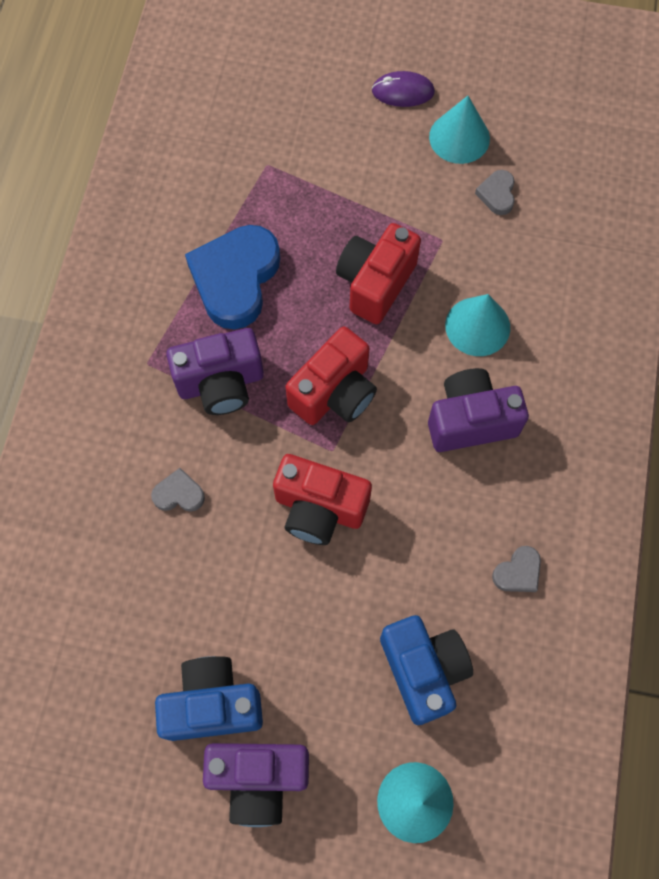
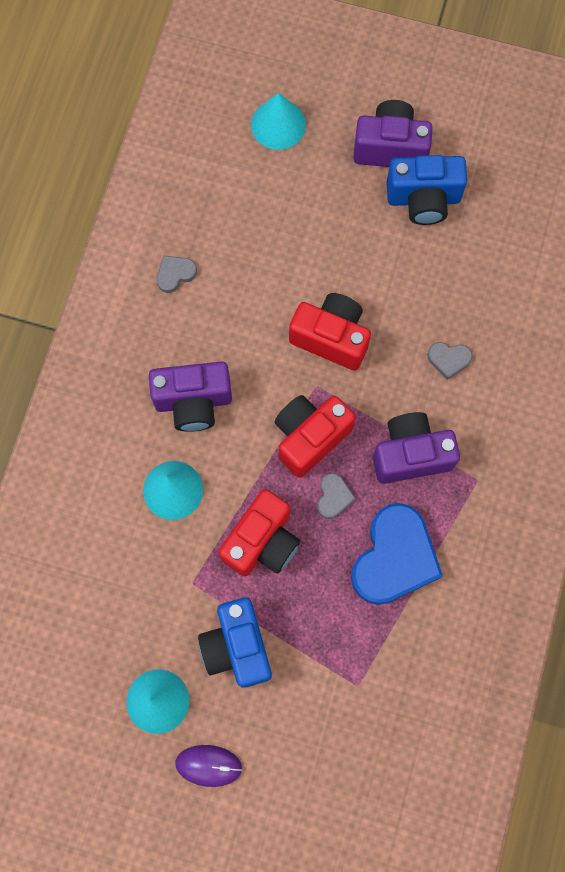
camera: 175 degrees left, 5 degrees up
(423, 670) = (261, 209): blue camera -> blue camera (237, 647)
(497, 194) = (130, 629): grey heart -> grey heart (333, 497)

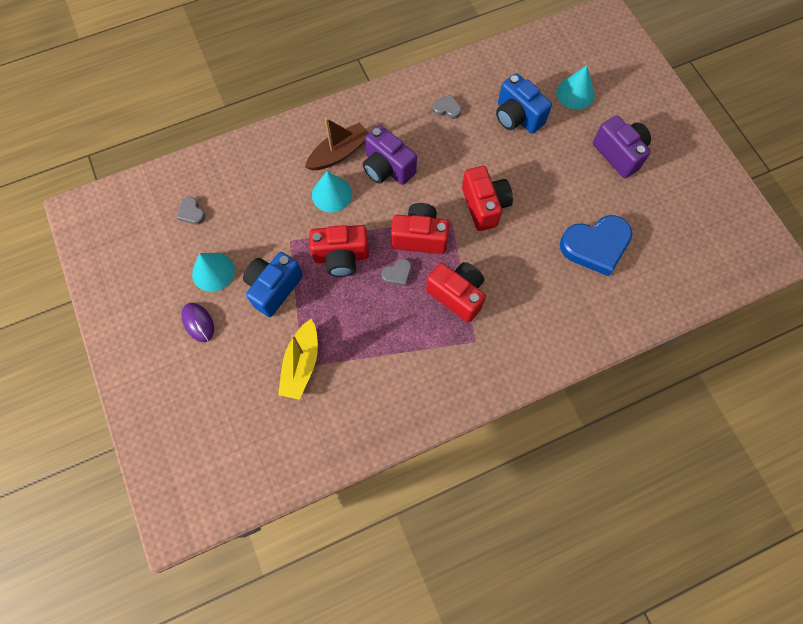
camera: 50 degrees right, 5 degrees down
(126, 439) = (339, 153): none -> brown boat
(354, 685) = (301, 364): none -> yellow boat
(394, 558) = (391, 331): blue heart -> blue heart (595, 246)
(410, 454) = (457, 295): purple camera -> red camera
(423, 199) = (607, 192): blue camera -> blue camera (517, 117)
(448, 359) = (529, 273): grey heart -> grey heart (191, 213)

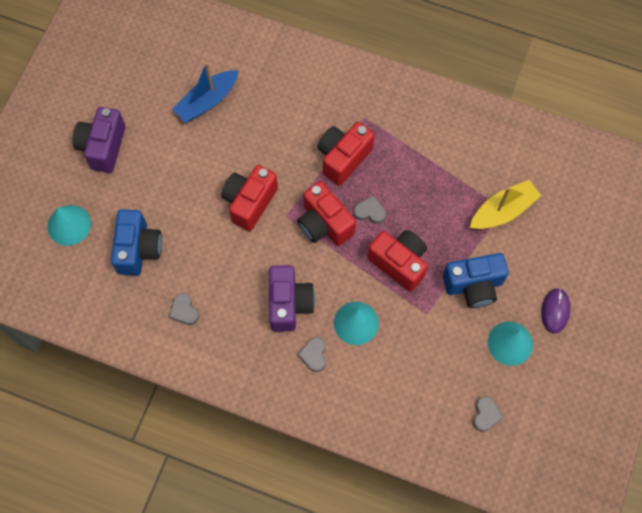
camera: 135 degrees left, 0 degrees up
(339, 153) = (314, 355): brown boat -> grey heart
(457, 295) = (343, 158): red camera -> red camera turned 45 degrees clockwise
(595, 246) = (207, 101): blue heart -> blue boat

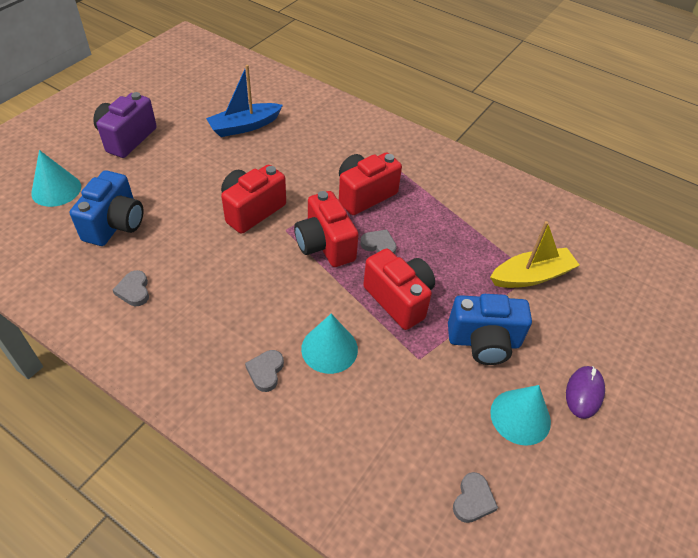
camera: 10 degrees right, 20 degrees down
(289, 304) = (257, 311): purple camera -> none

